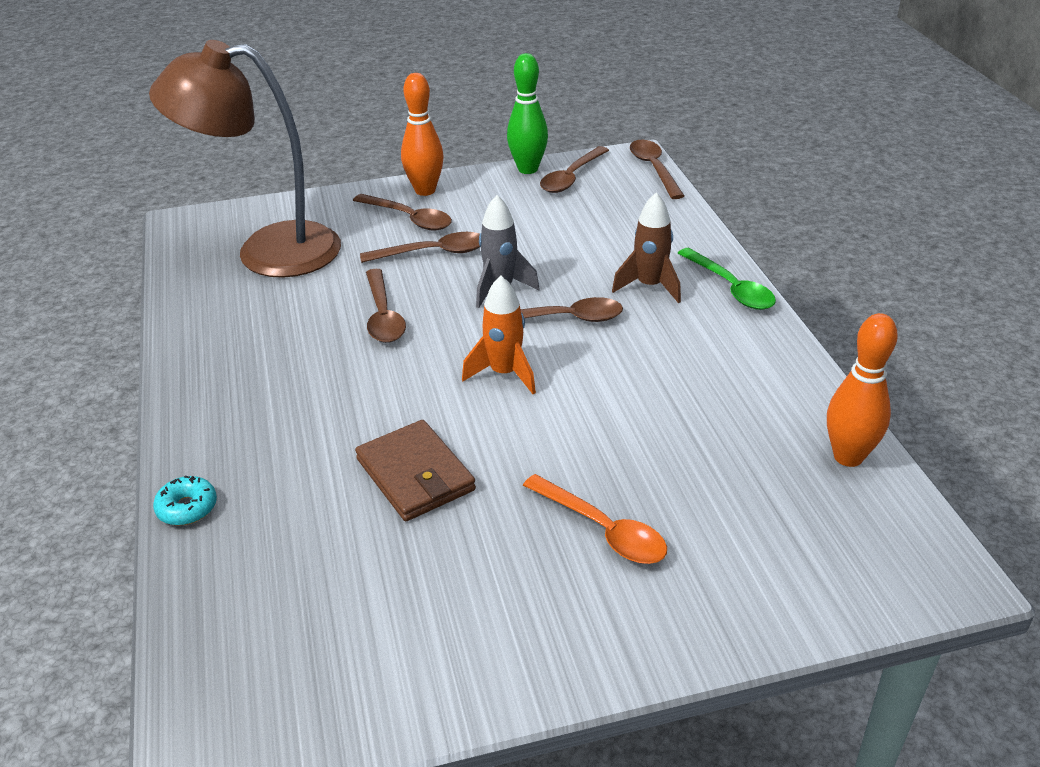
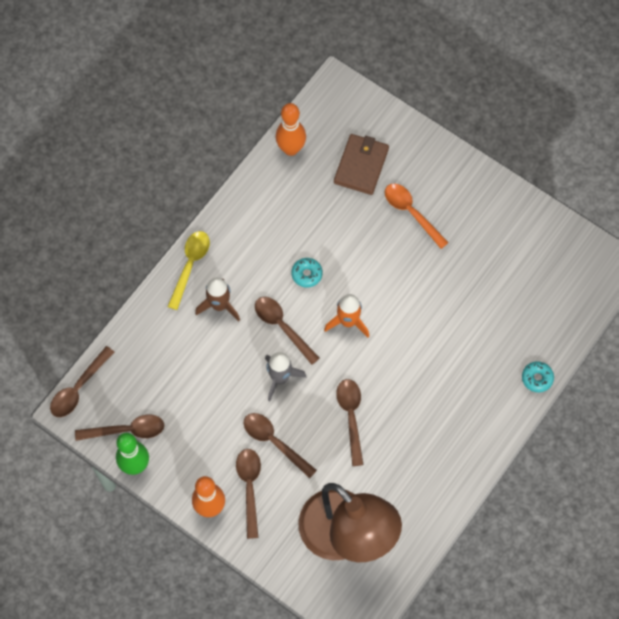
camera: 130 degrees left, 30 degrees up
(383, 316) = (351, 417): brown spoon -> brown spoon turned 45 degrees counterclockwise
(415, 475) = (443, 305): brown wallet -> brown wallet (361, 166)
(603, 530) = (411, 213): orange spoon -> orange spoon turned 45 degrees counterclockwise
(615, 372) = (306, 274): none -> turquoise donut
(730, 288) = (190, 265): green spoon -> yellow spoon

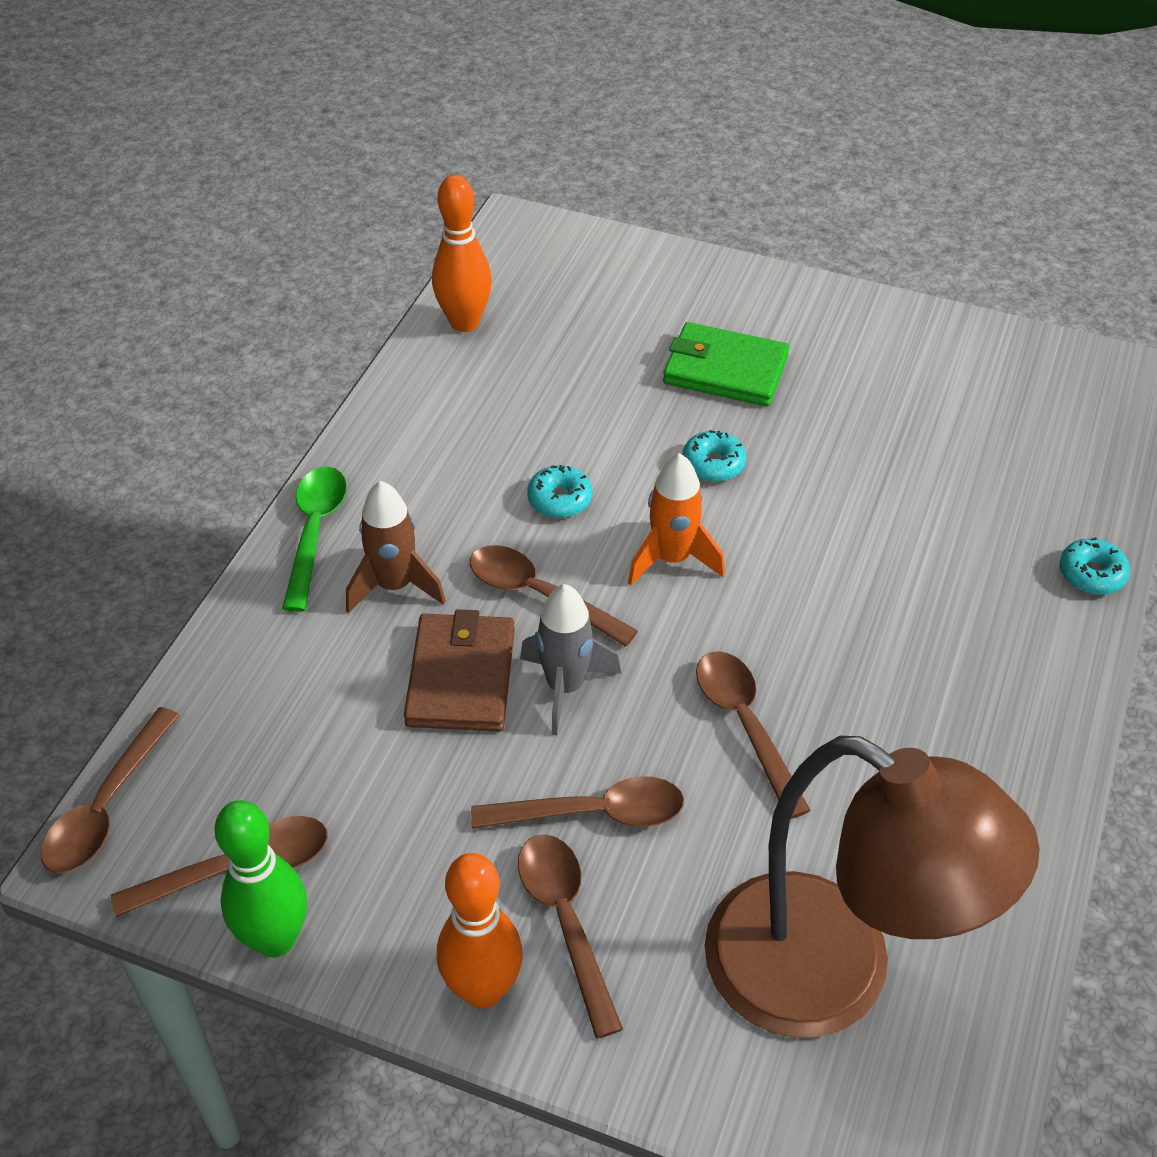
camera: 15 degrees left, 20 degrees down
(190, 265) = (315, 532): yellow spoon -> green spoon
(274, 442) = (593, 813): brown spoon -> brown spoon turned 150 degrees clockwise
(361, 166) = (604, 322): brown wallet -> brown wallet (461, 677)
(385, 271) = (713, 464): none -> turquoise donut
(411, 213) = (725, 370): orange spoon -> green wallet

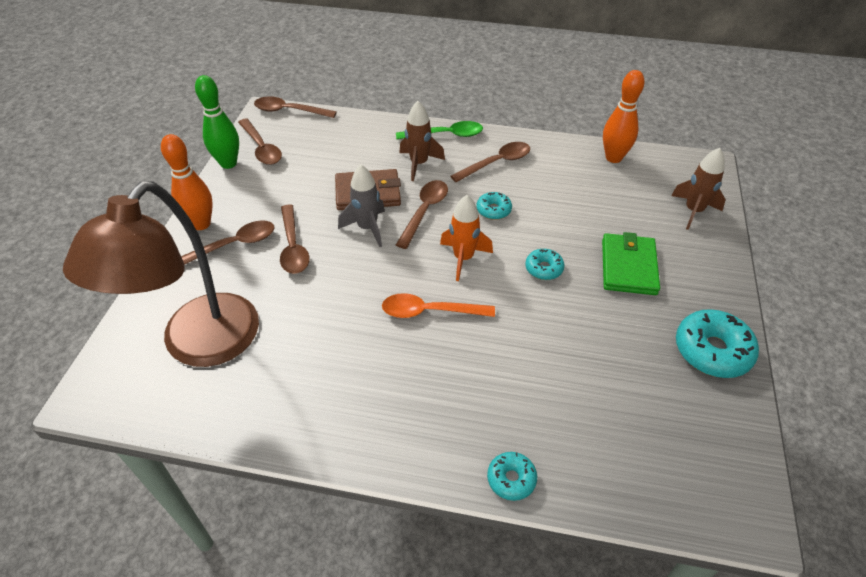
camera: 80 degrees right, 0 degrees up
(620, 272) = (693, 211): none -> brown rocket
(745, 725) = (352, 298): brown spoon -> brown spoon (496, 163)
(787, 620) = (430, 311): none -> orange spoon
(891, 332) = (712, 351): none -> turquoise donut

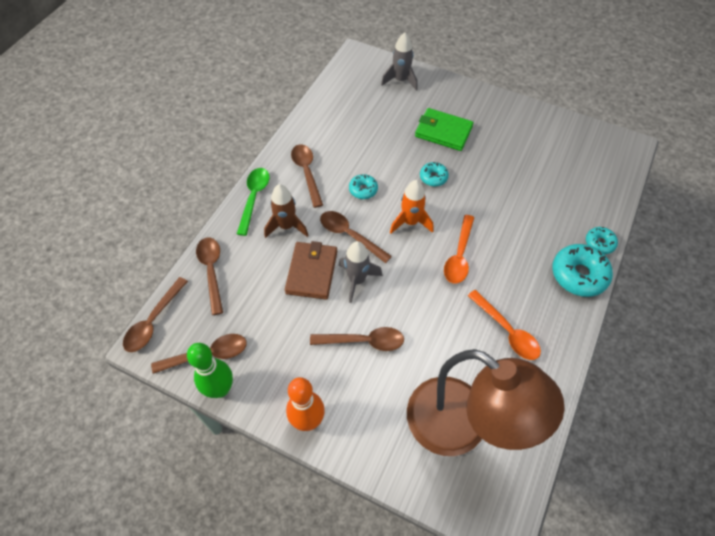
camera: 75 degrees left, 10 degrees up
(233, 245) = (347, 392): brown spoon -> brown spoon (211, 271)
(331, 374) = (507, 331): none -> orange spoon
(613, 158) = (329, 101): orange bowling pin -> none
(693, 211) = (400, 80): brown rocket -> grey rocket
(712, 351) = (520, 118): turquoise donut -> turquoise donut (579, 275)

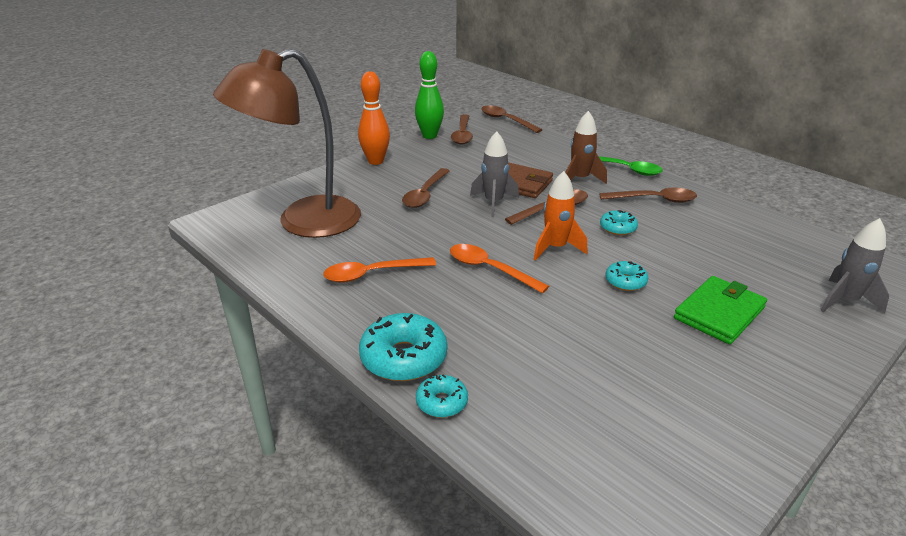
camera: 110 degrees right, 25 degrees down
(211, 271) = (542, 143): brown spoon -> none

